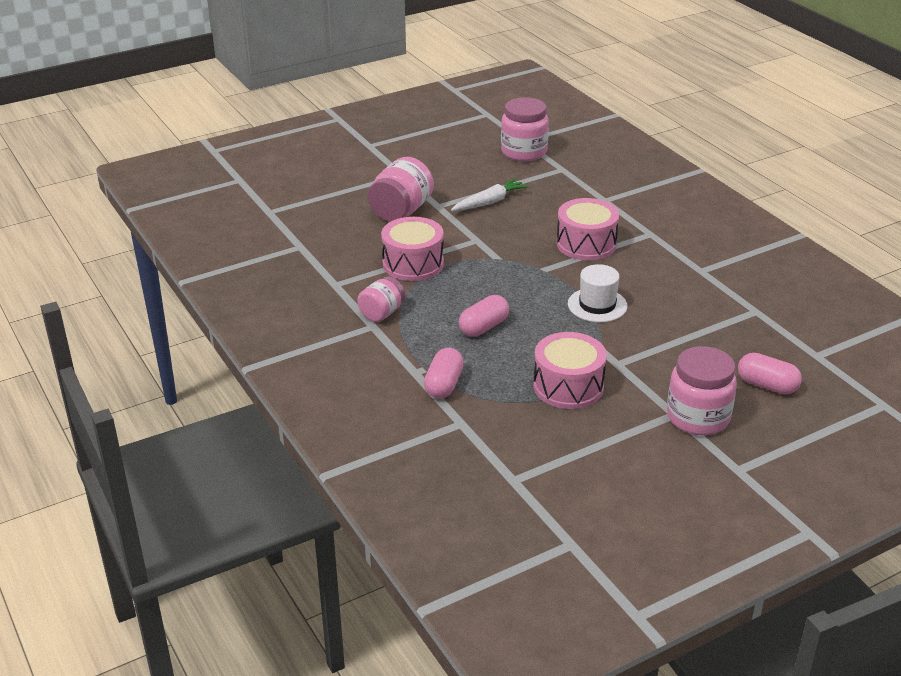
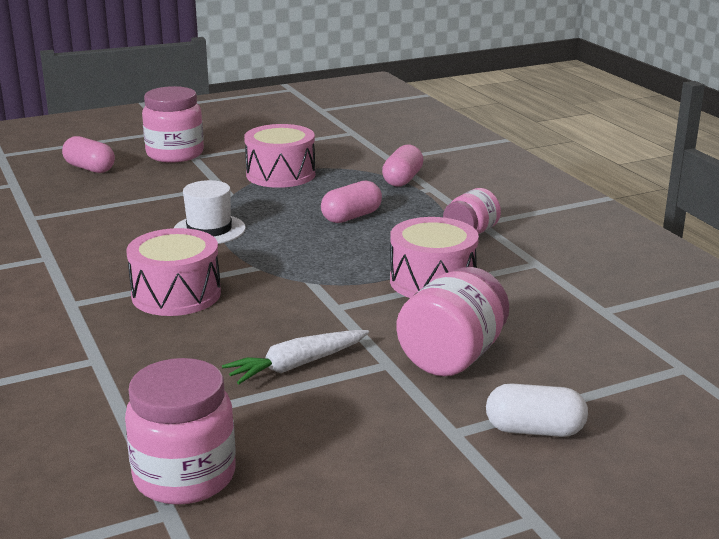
camera: 175 degrees left, 10 degrees down
(361, 177) = (534, 430): none -> white capsule

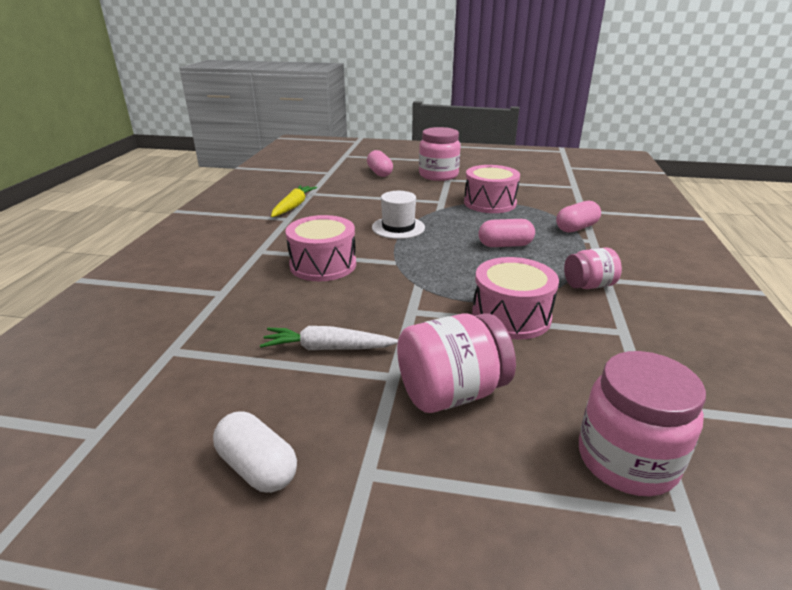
camera: 35 degrees right, 5 degrees up
(31, 241) = (293, 206): none -> yellow carrot
(184, 476) = (145, 407): pink jar -> pink jar (626, 460)
(534, 430) = (442, 511): white capsule -> white capsule (257, 467)

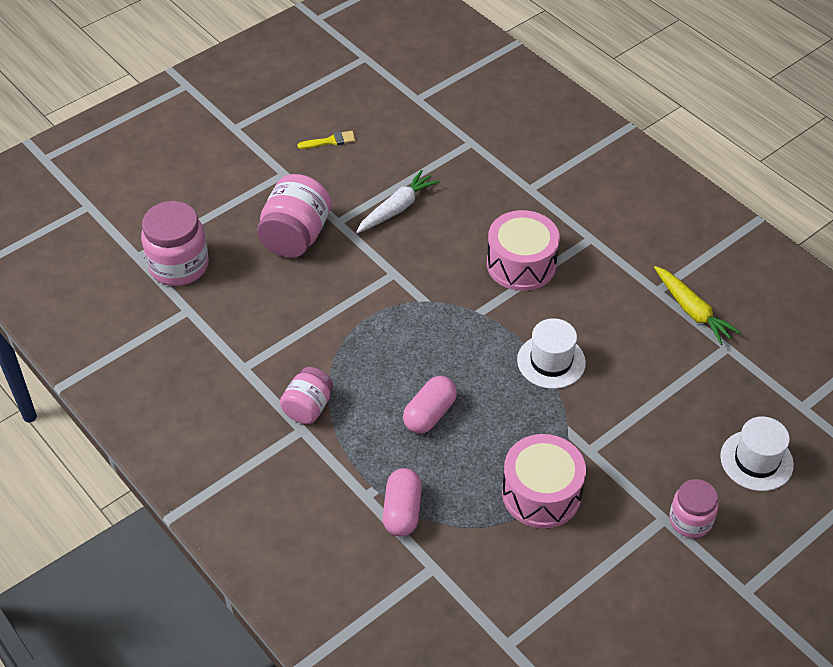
camera: 130 degrees right, 20 degrees up
(257, 467) = (330, 141): white capsule -> yellow brush
(379, 173) = (756, 460): pink capsule -> white hat
(438, 175) = (690, 520): pink jar -> pink jar, size x0.62
(511, 316) = (328, 322): pink drum -> none

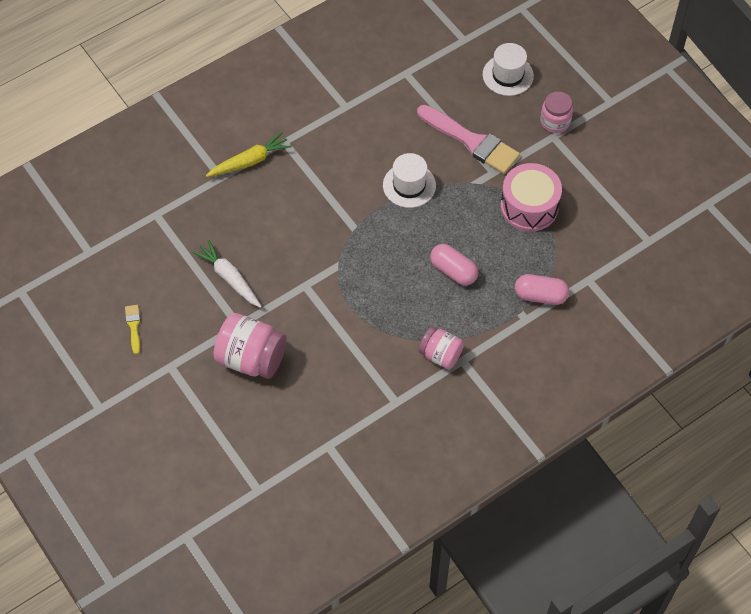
camera: 85 degrees left, 10 degrees up
(179, 266) = (274, 454): pink jar -> none
(521, 264) = (306, 193): pink drum -> none
(634, 423) = (471, 141): none -> pink brush
(692, 311) = (368, 88): yellow carrot -> yellow carrot (250, 161)

